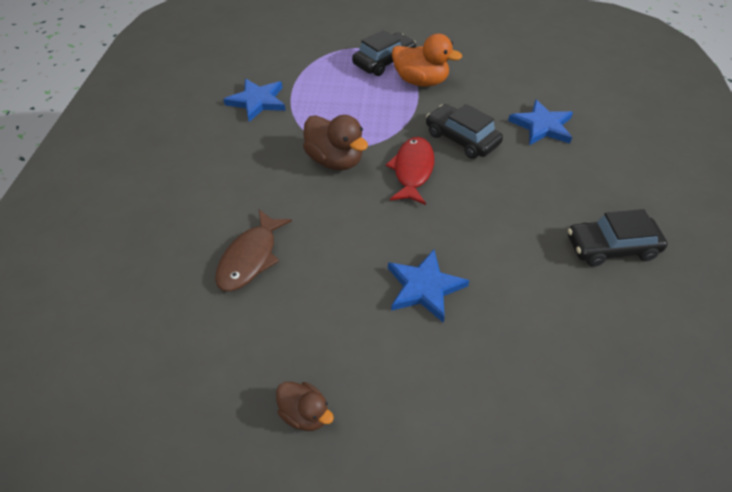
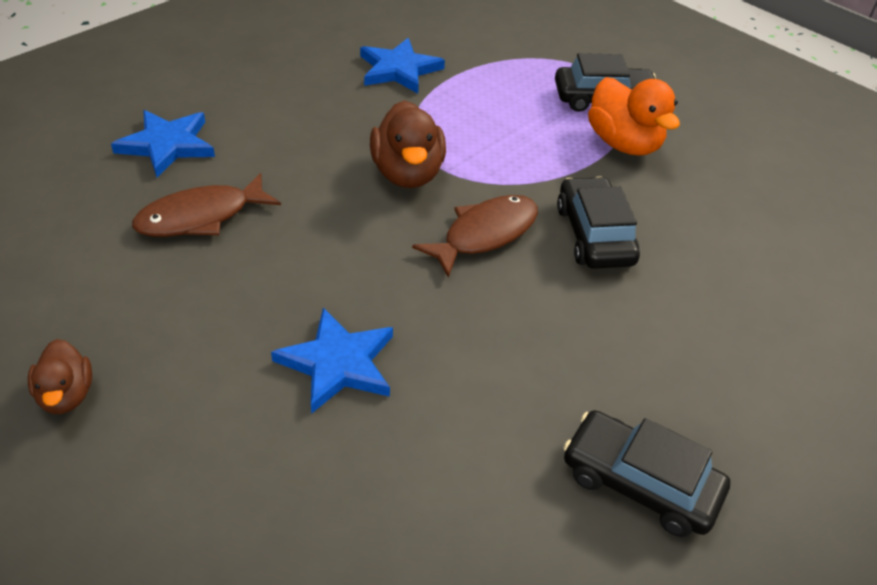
camera: 35 degrees right, 5 degrees down
(412, 170) = (484, 234): red fish -> brown fish
(542, 126) = (731, 282): blue star -> blue star (167, 145)

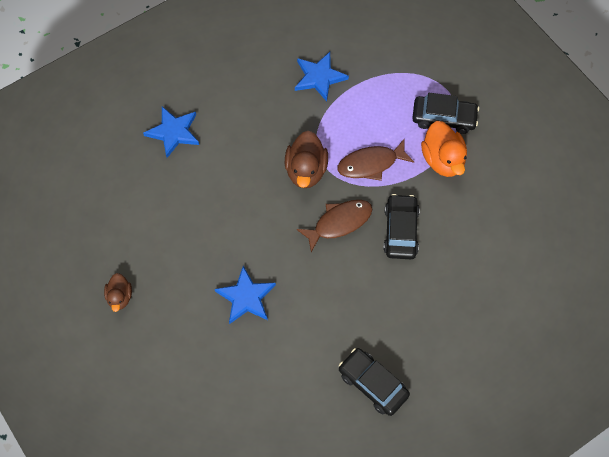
camera: 15 degrees right, 20 degrees up
(201, 217) = (188, 191): brown fish -> brown fish (371, 164)

